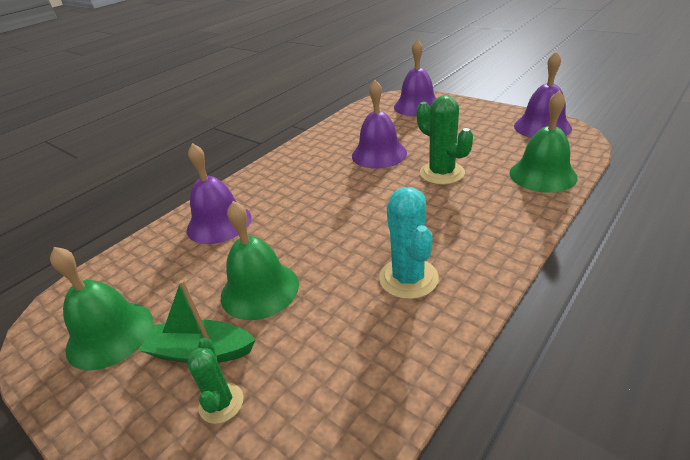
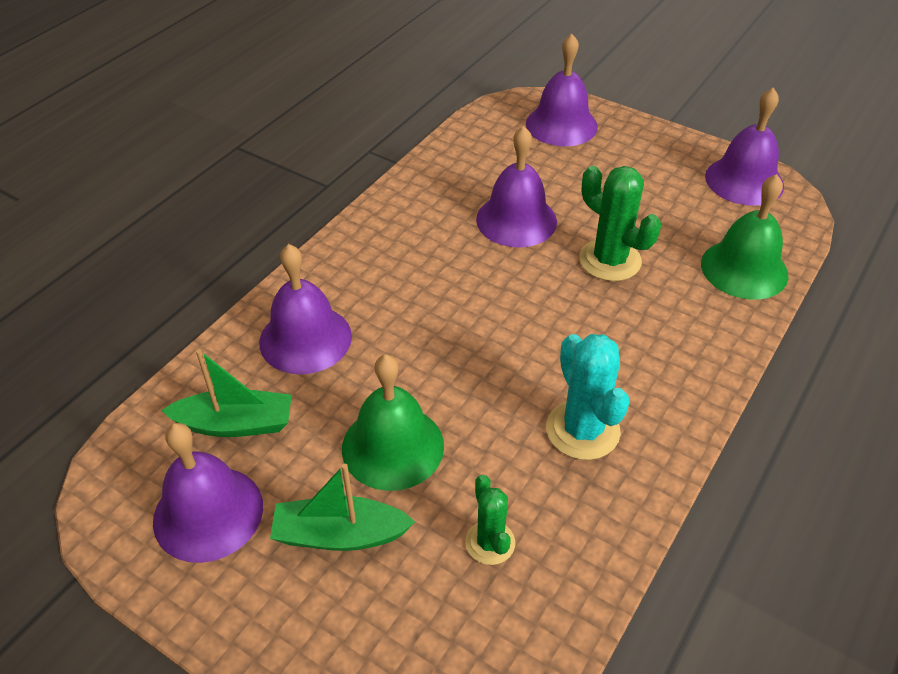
camera: 10 degrees left, 10 degrees up
(110, 334) = (208, 513): green bell -> purple bell
(153, 275) = (235, 424): none -> green boat
(221, 403) = (384, 598): green cactus -> green cactus (490, 542)

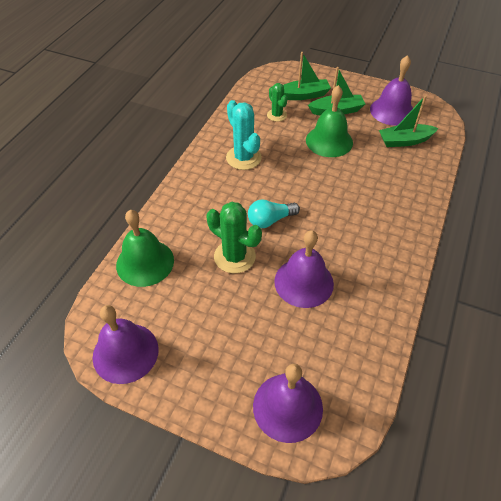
camera: 170 degrees right, 5 degrees up
(305, 339) = (398, 182): purple bell -> none
(402, 606) = (303, 95): none -> green boat
(548, 303) = (270, 220): none -> turquoise light bulb

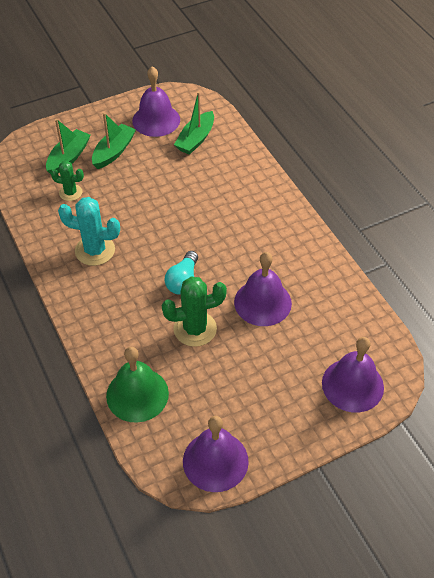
camera: 50 degrees left, 0 degrees up
(329, 141) = (142, 182): green bell -> none

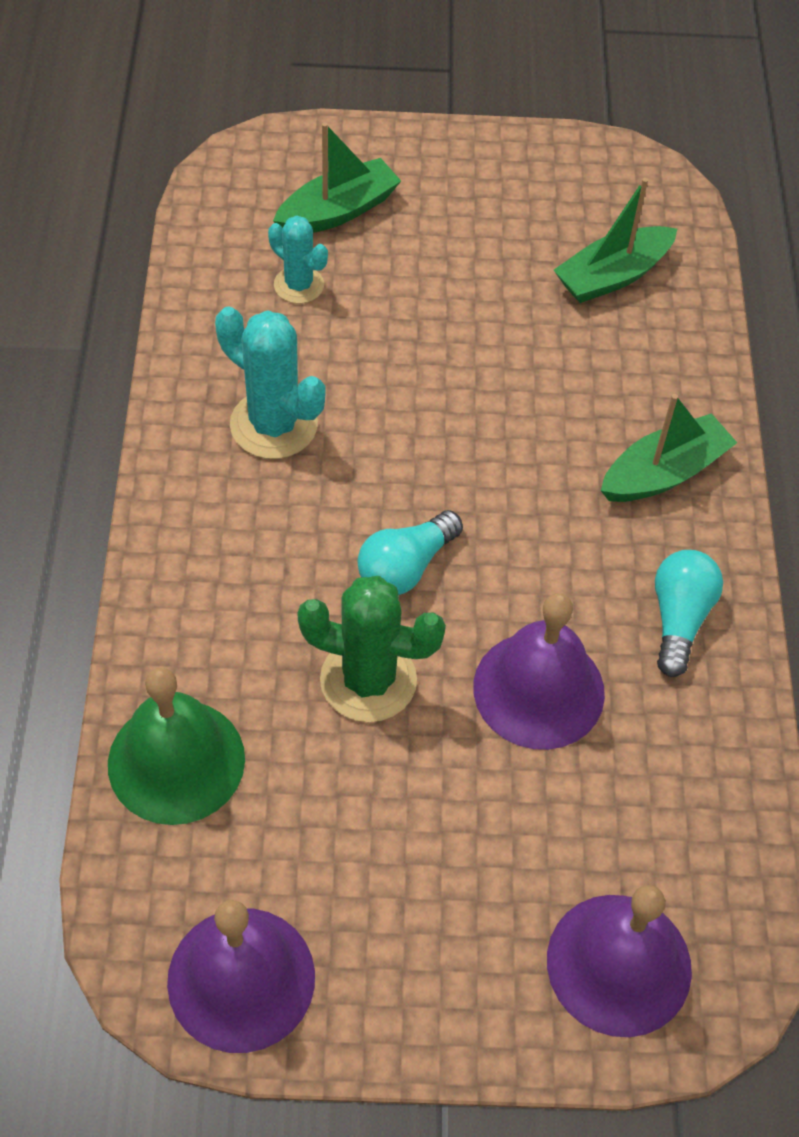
camera: 25 degrees right, 5 degrees up
(70, 193) = (299, 285): green cactus -> turquoise cactus
(113, 152) = (431, 235): green boat -> green boat (663, 473)
(156, 120) = (556, 202): purple bell -> none
(298, 253) = (679, 618): none -> turquoise light bulb

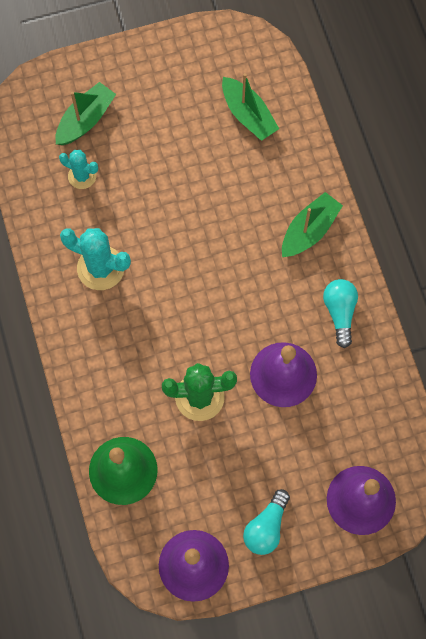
camera: 15 degrees left, 15 degrees up
(405, 567) = (197, 328): turquoise light bulb -> turquoise light bulb (266, 527)
(613, 276) = (248, 115): green boat -> green boat turned 75 degrees counterclockwise

